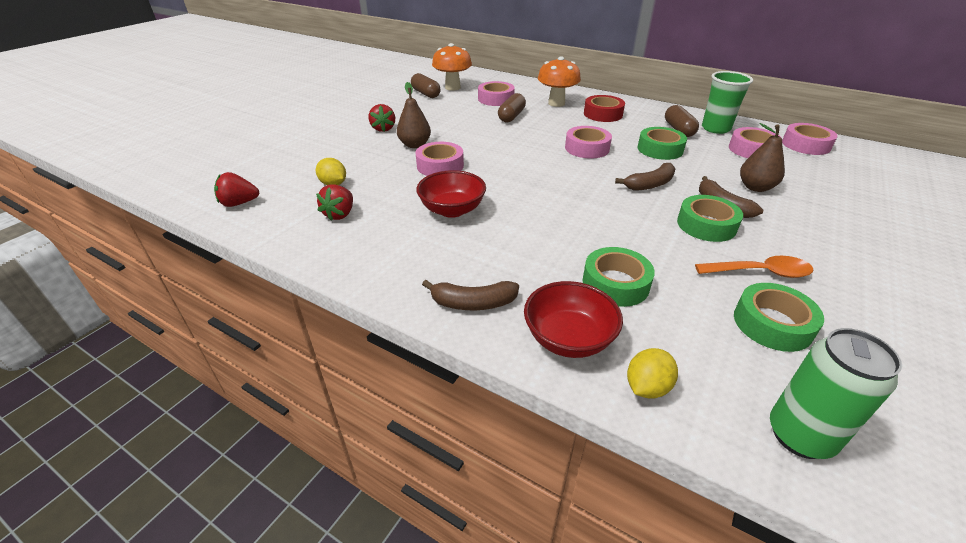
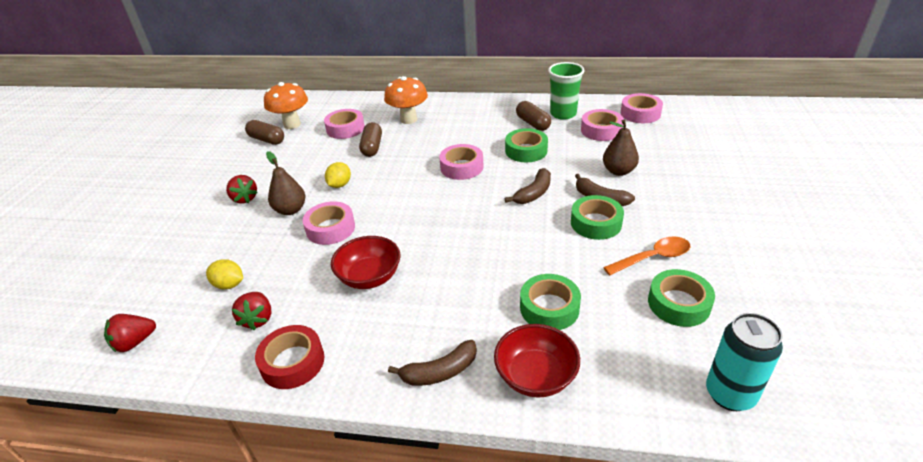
camera: 20 degrees left, 0 degrees up
(603, 114) = (458, 122): red tape -> red tape (292, 362)
(647, 387) = (613, 397): yellow lemon -> yellow lemon (340, 185)
(799, 435) = (730, 394): green can -> turquoise can

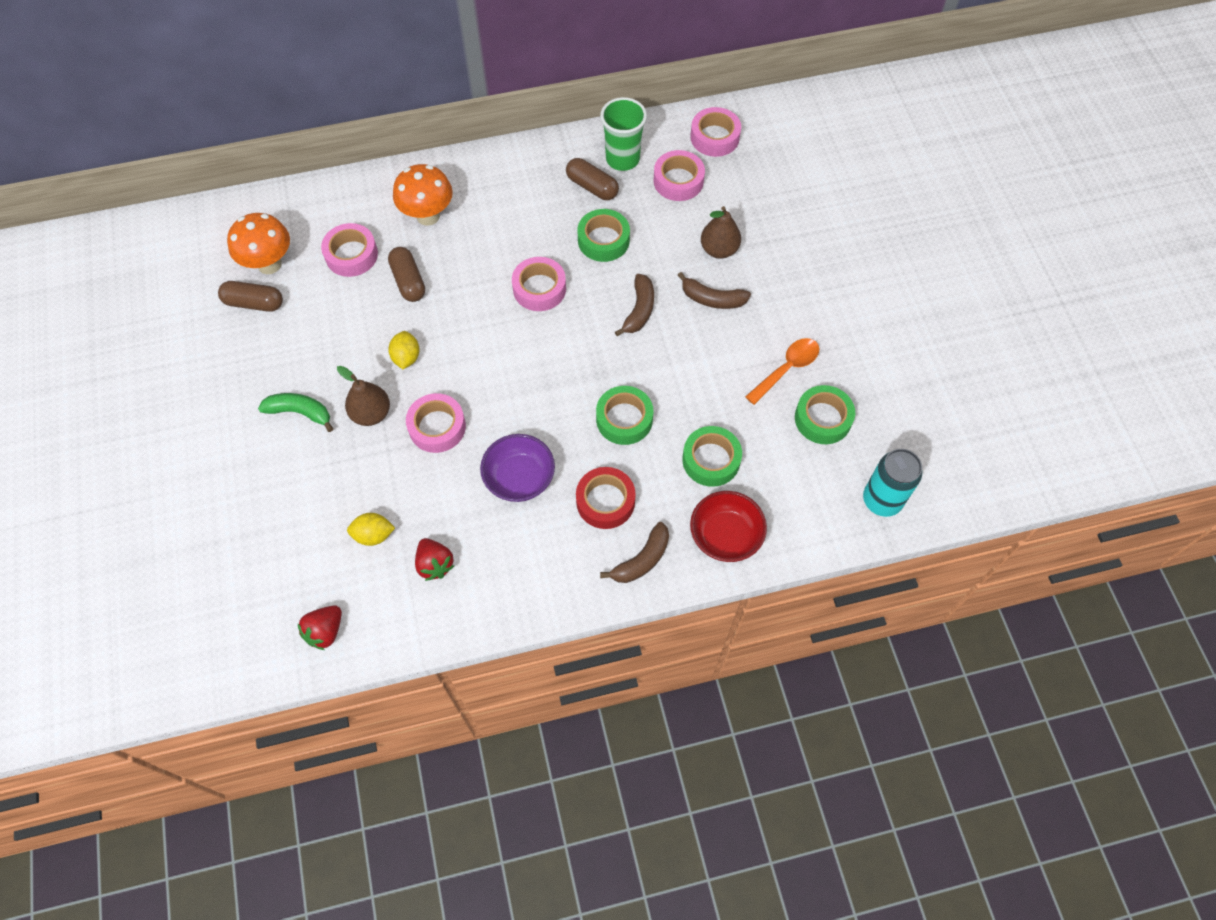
camera: 25 degrees left, 25 degrees up
(244, 198) = (300, 412): red strawberry -> green banana
(292, 362) = (502, 597): red tape -> red tape (605, 501)
(369, 277) = (519, 478): red bowl -> purple bowl
(596, 223) = (719, 337): green tape -> green tape (624, 419)

